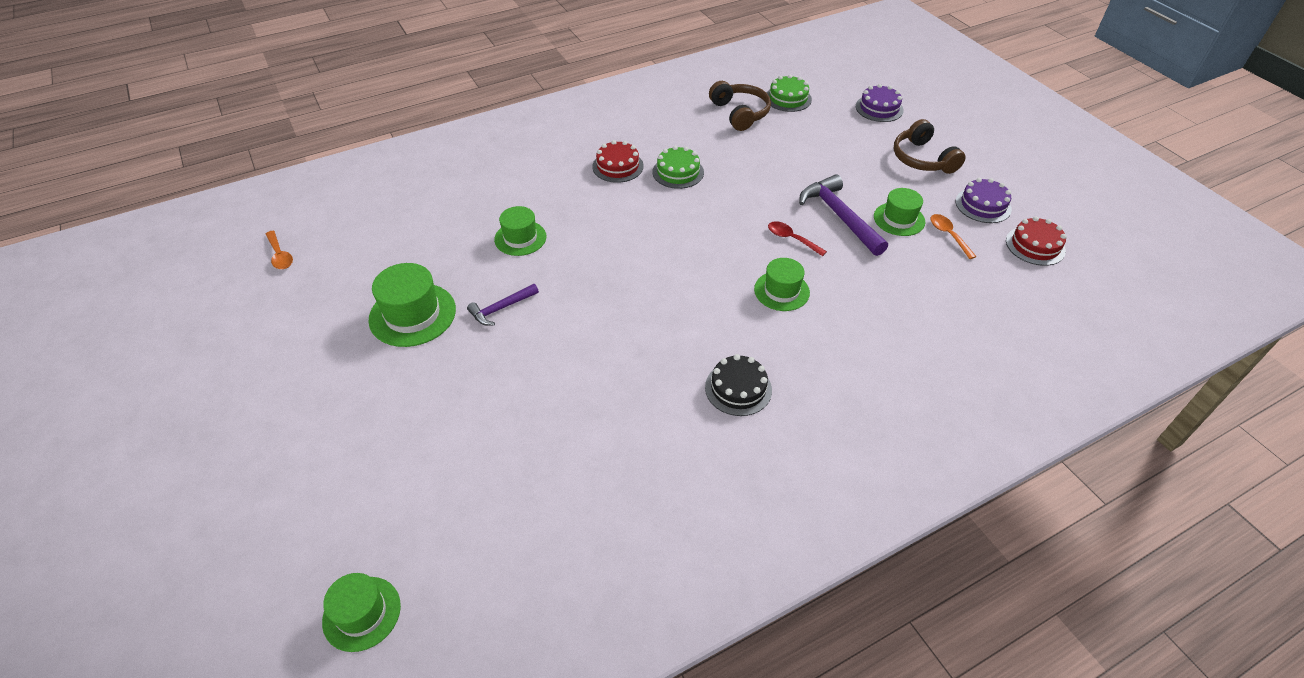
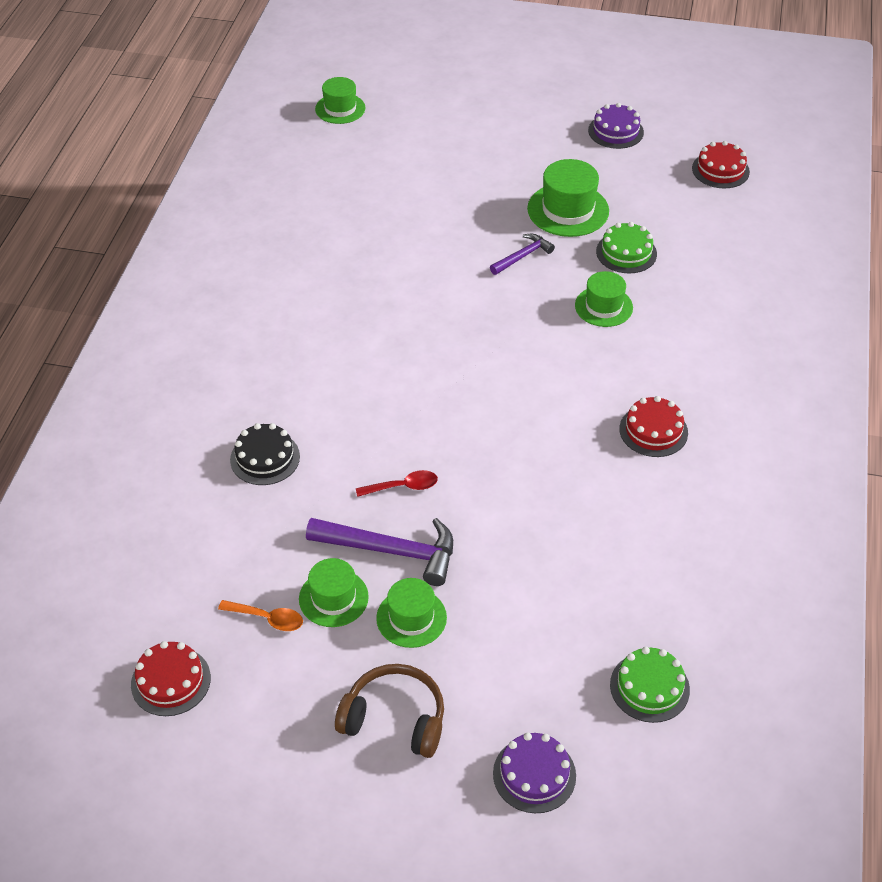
camera: 130 degrees right, 0 degrees up
(280, 255) = (720, 170): orange spoon -> red cake
(501, 308) = (523, 256): purple hammer -> purple hammer turned 45 degrees clockwise
(678, 172) = (596, 472): green cake -> green cake (626, 252)
(738, 388) = (292, 334): black cake -> black cake (265, 458)
(740, 113) = (660, 608): brown headphones -> none
(781, 291) = (351, 430): green hat -> green hat (411, 618)
(983, 205) = (267, 698): purple cake -> purple cake (615, 131)

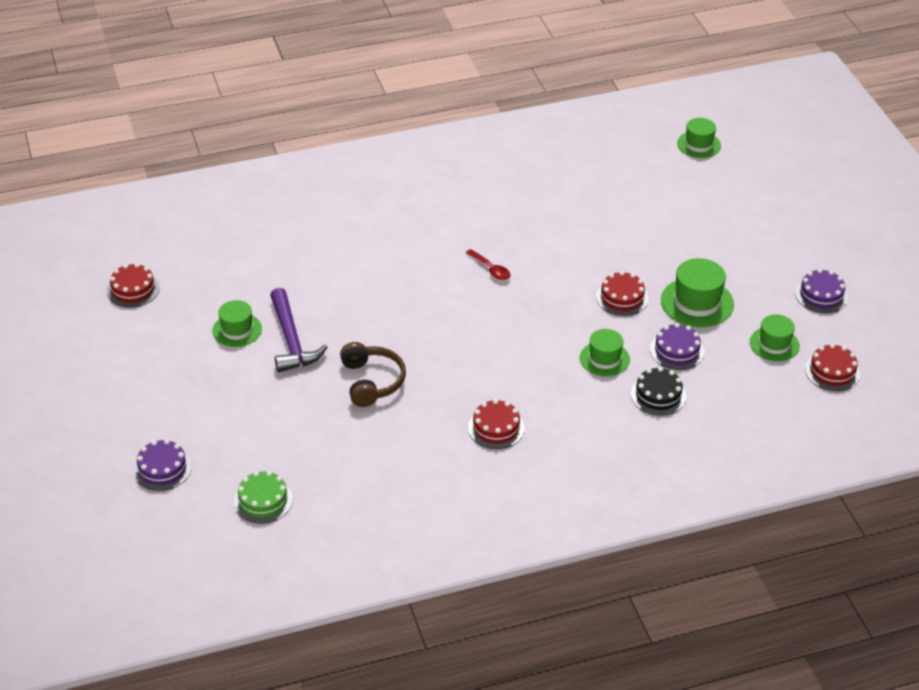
camera: 60 degrees right, 5 degrees down
(265, 458) = (327, 254): black cake -> black cake (658, 395)
(267, 618) = (202, 309): orange spoon -> none
(395, 719) = (165, 392): brown headphones -> brown headphones (372, 381)
(403, 487) = (349, 324): red spoon -> red spoon (491, 269)
(411, 618) = (245, 370): green hat -> green hat (774, 344)
(523, 256) = (622, 297): purple hammer -> red cake
(626, 252) = (677, 350): green cake -> purple cake

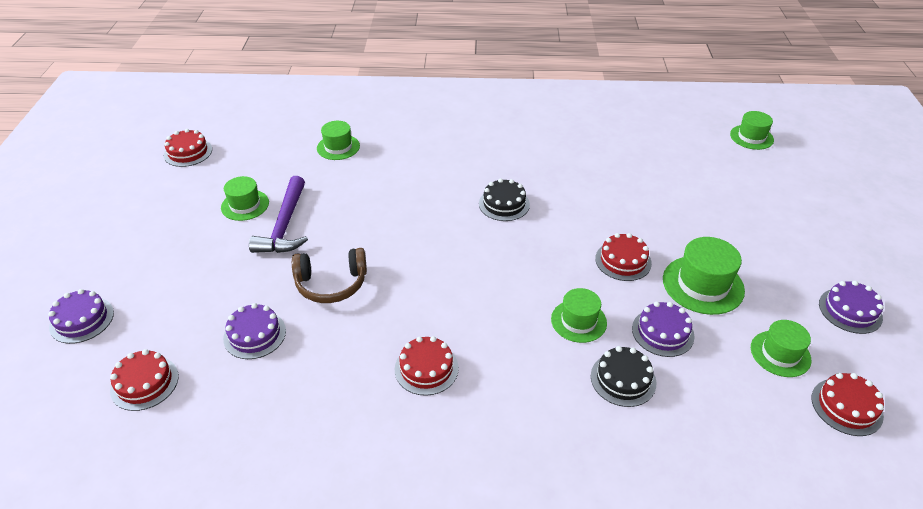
camera: 20 degrees right, 0 degrees up
(263, 500) = (144, 383): green cake -> red cake
(291, 247) = (338, 147): none -> green hat
(331, 440) = (254, 334): none -> purple cake
(372, 381) = (331, 284): brown headphones -> brown headphones turned 75 degrees clockwise
(491, 269) = (504, 204): red spoon -> black cake

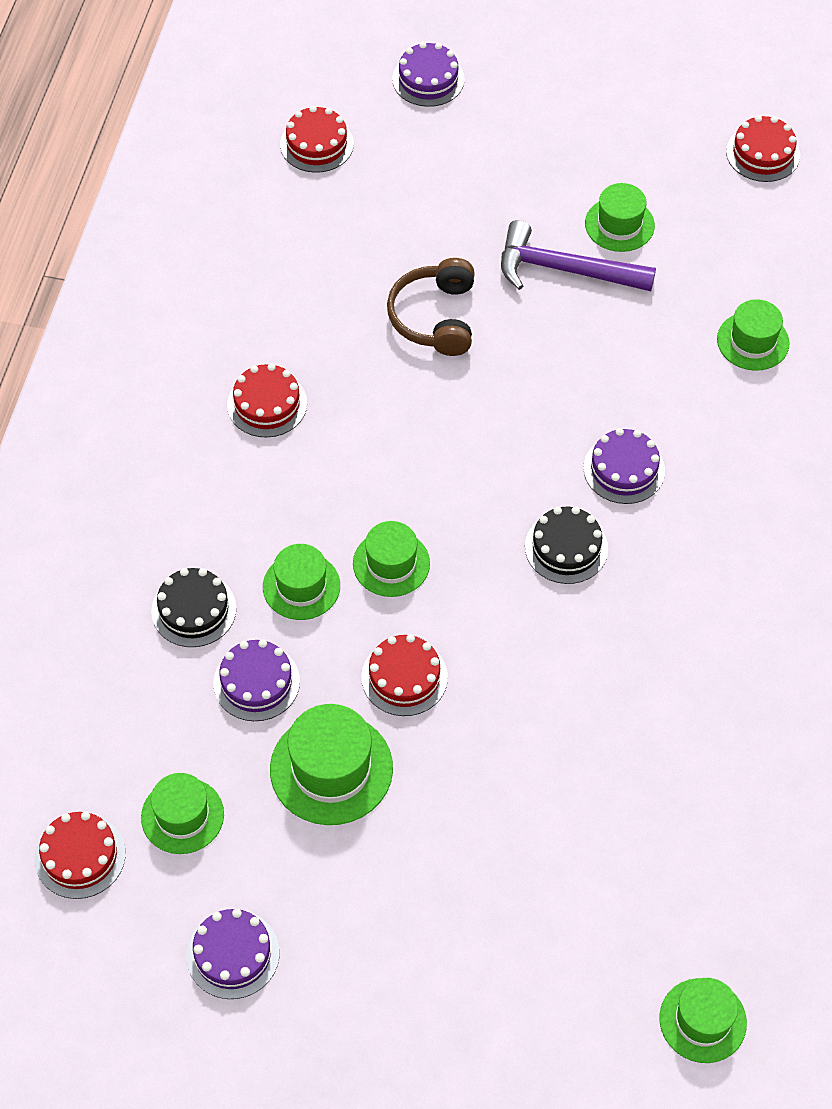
camera: 100 degrees right, 15 degrees up
(254, 334) = (364, 239): purple cake -> purple cake (624, 469)
(543, 278) = (391, 563): none -> green hat

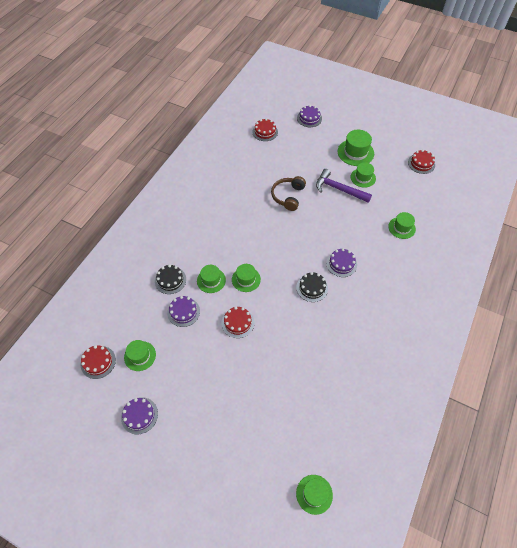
camera: 15 degrees right, 0 degrees up
(267, 404) = (220, 214): red cake -> none
(331, 769) = (200, 351): green hat -> green hat (355, 152)

